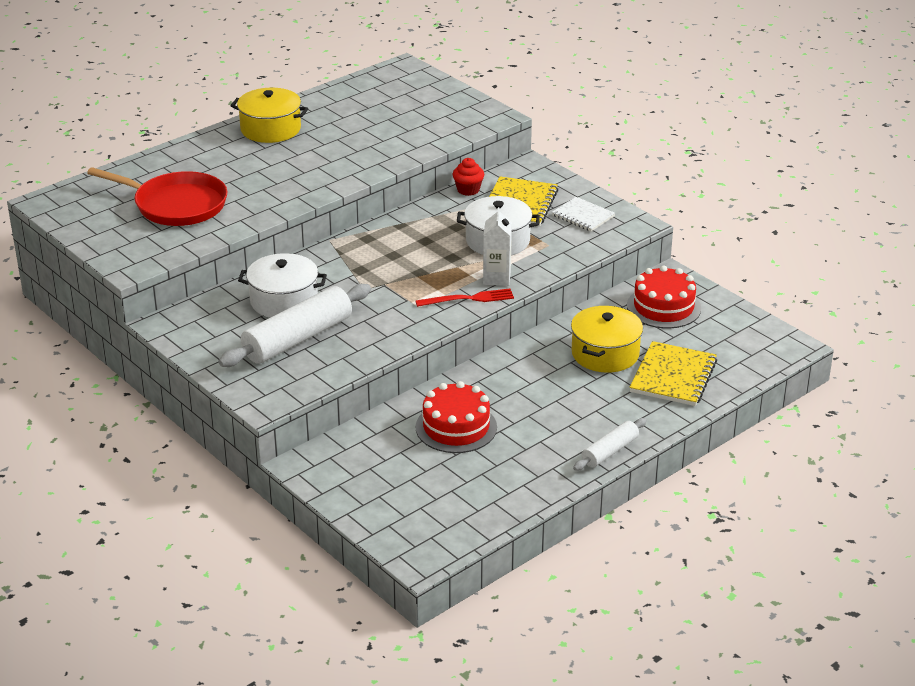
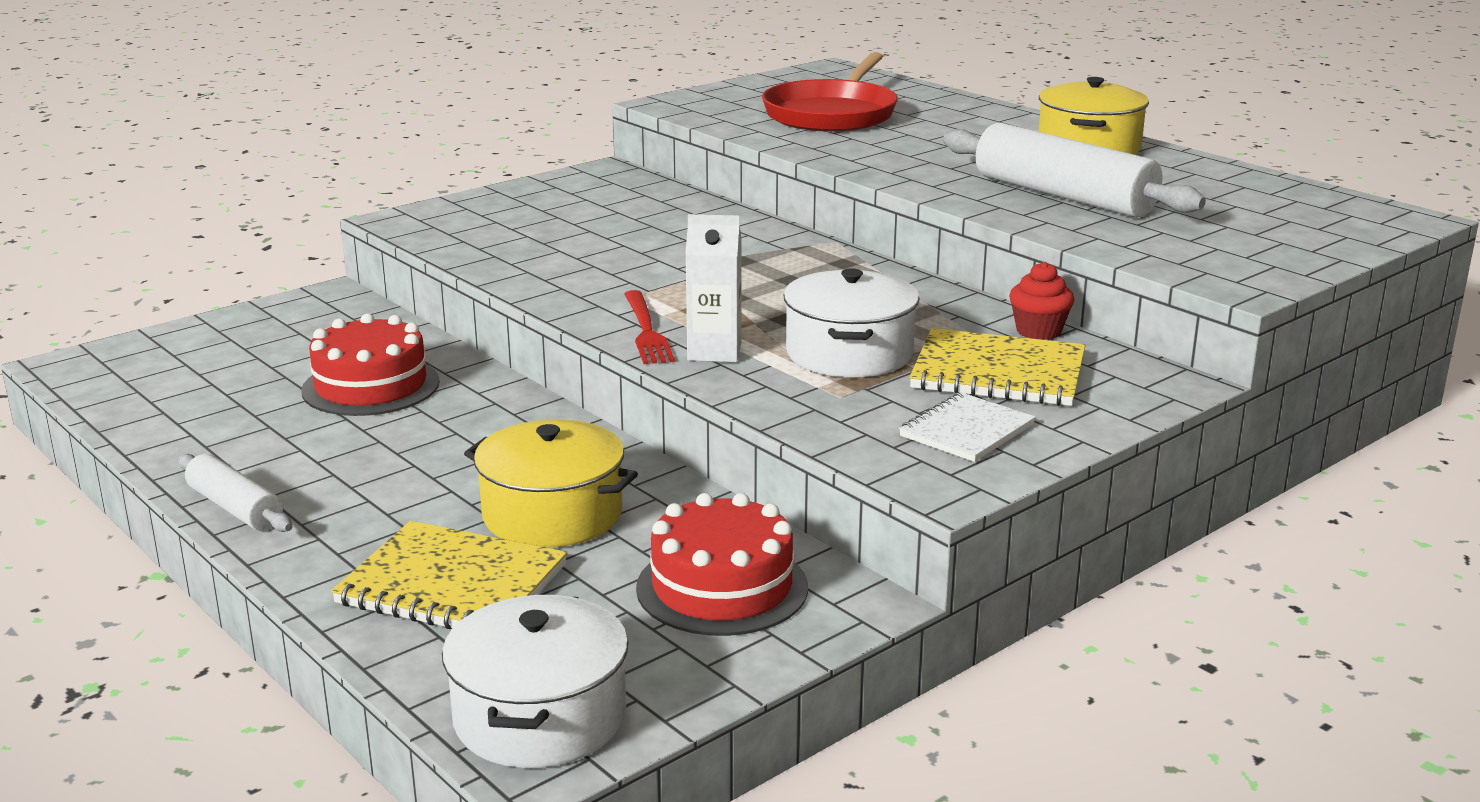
camera: 90 degrees right, 10 degrees down
(284, 301) = (656, 221): white pot -> white pot (540, 717)
(298, 338) = (552, 231): white rolling pin -> white rolling pin (1063, 196)

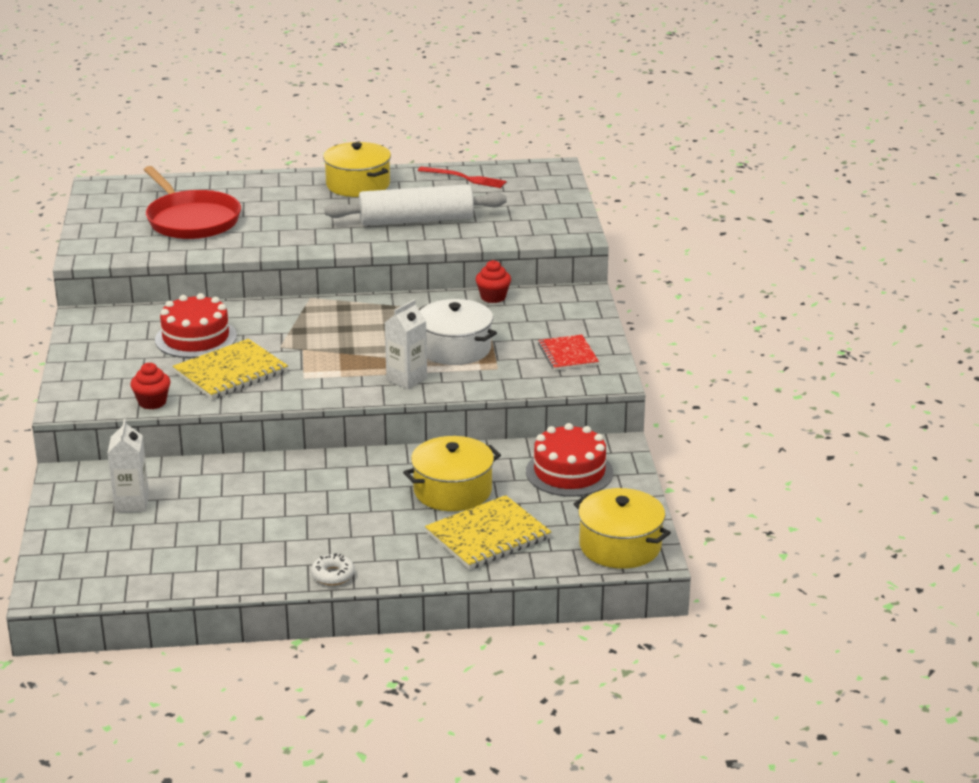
camera: 55 degrees left, 5 degrees up
(235, 508) = (333, 575): white rolling pin -> white donut
(304, 341) = (132, 503): none -> white carton
(371, 386) = (231, 498): red cake -> red cake (196, 338)
(457, 249) = (152, 402): none -> red cupcake
(540, 717) = (620, 546): white pot -> yellow pot
(646, 330) = (355, 387): red fork -> red fork (464, 178)
(966, 430) = (568, 354): white notebook -> red notebook
(998, 373) = (523, 324): yellow notebook -> yellow notebook (231, 372)

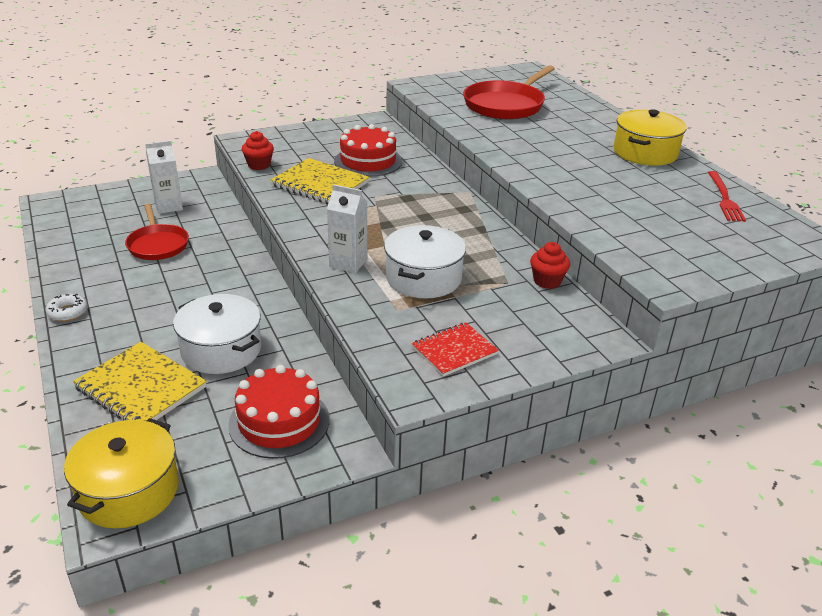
camera: 70 degrees right, 5 degrees up
(223, 515) = (158, 245): none -> red pan
(416, 220) = (602, 190): white rolling pin -> none
(452, 491) = (221, 350): yellow pot -> white pot

